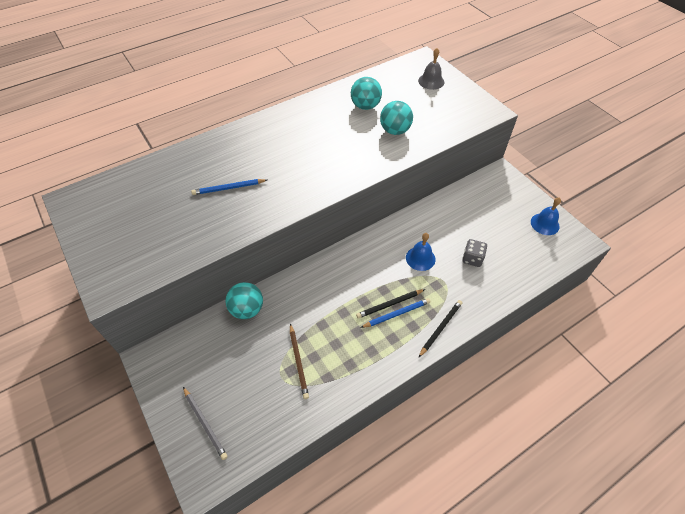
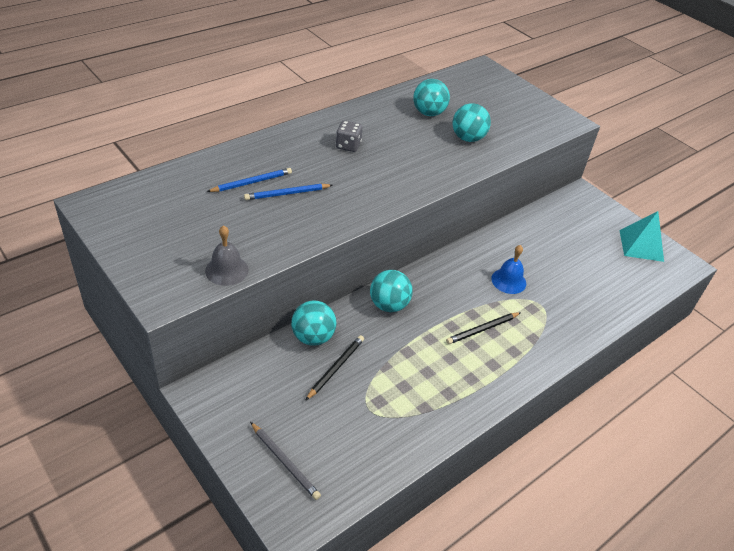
camera: 10 degrees left, 10 degrees down
(298, 362) = (387, 392): brown pencil -> none
(314, 280) = (388, 305): none -> turquoise ball
(396, 314) = (492, 339): blue pencil -> blue pencil (251, 182)
(431, 81) = (497, 90): grey bell -> grey bell (227, 270)
(440, 328) = (545, 353): black pencil -> black pencil (335, 368)
(472, 258) = (567, 281): grey dice -> grey dice (348, 146)
(545, 224) = (641, 245): blue bell -> turquoise pyramid

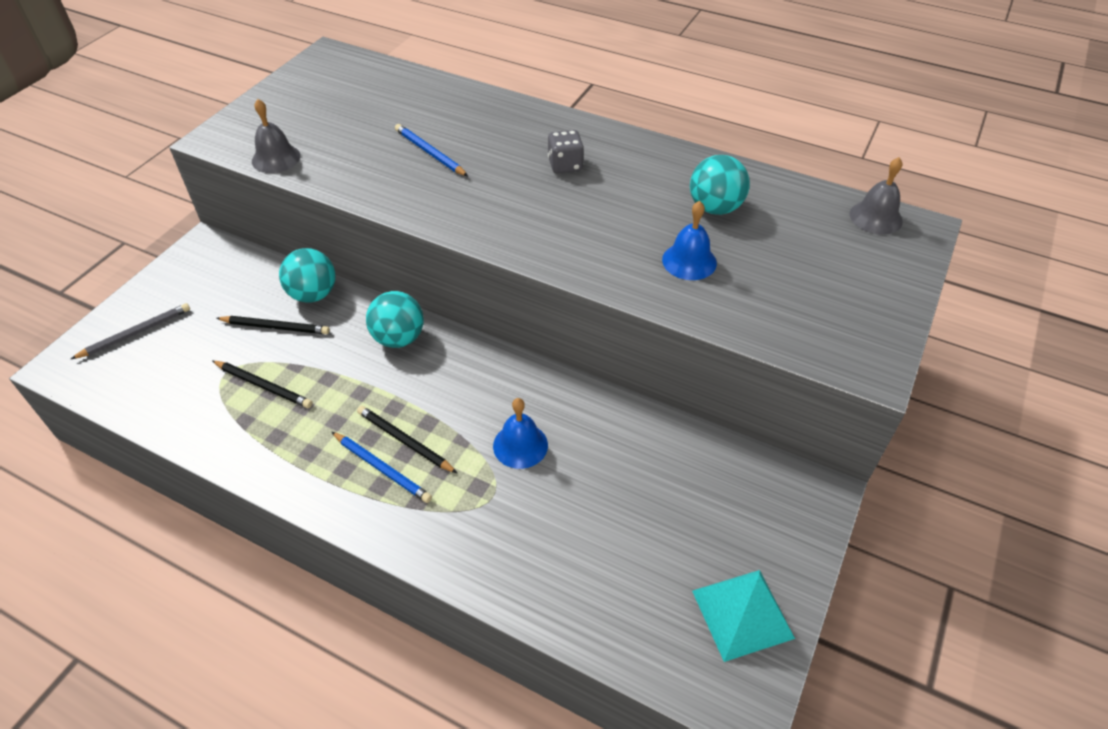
camera: 70 degrees right, 5 degrees up
(251, 182) = (432, 124): blue pencil -> blue pencil (382, 468)
(285, 462) = (135, 333): grey pencil -> grey pencil turned 150 degrees counterclockwise
(395, 389) = (263, 385): none -> black pencil
(468, 138) = (689, 261): turquoise ball -> blue bell
(469, 74) = (875, 217): none -> grey bell

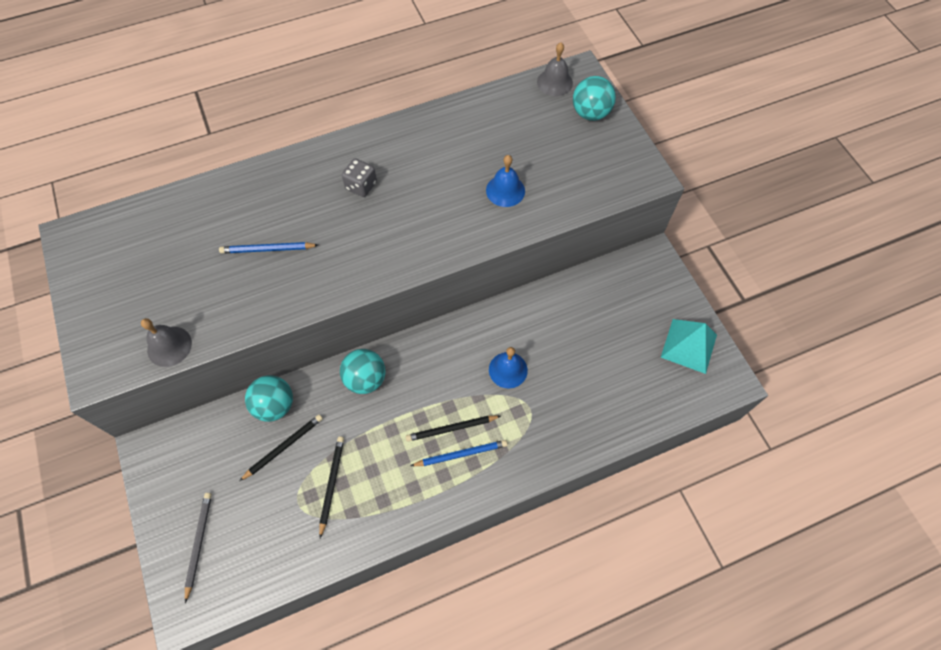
camera: 50 degrees left, 15 degrees up
(263, 385) = (331, 484): black pencil -> black pencil turned 60 degrees counterclockwise
(715, 208) = (476, 144): turquoise ball -> turquoise ball (590, 113)

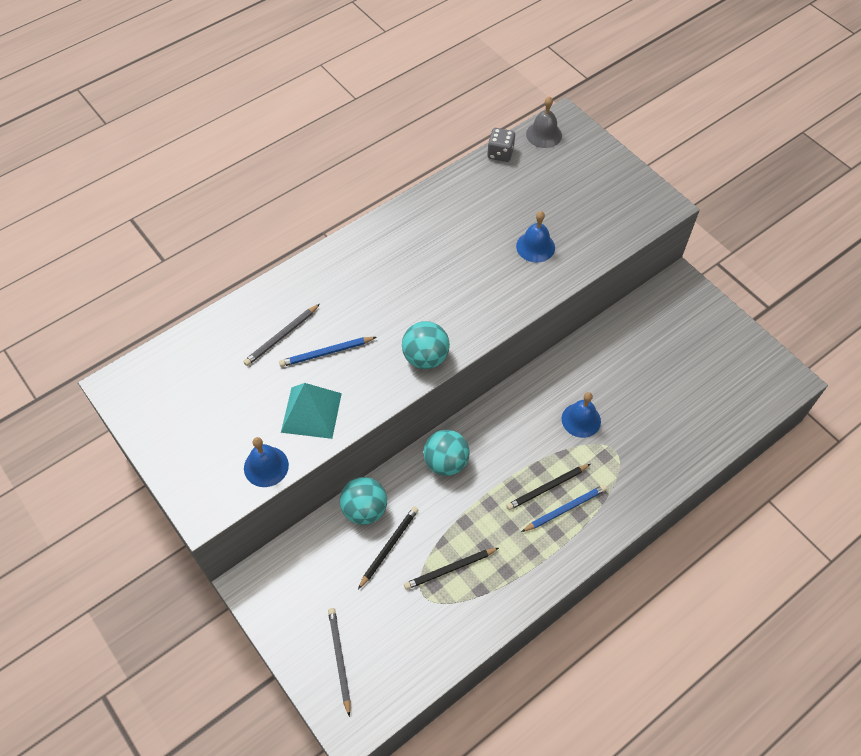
camera: 15 degrees left, 5 degrees down
(169, 346) = (266, 466): grey bell -> blue bell
(233, 224) = (282, 336): none -> grey pencil
(331, 484) = (450, 569): black pencil -> black pencil turned 105 degrees counterclockwise
(361, 186) = (394, 272): grey dice -> grey dice (500, 153)
(590, 113) = (588, 157): turquoise ball -> turquoise ball (425, 357)
(689, 345) = (741, 357): turquoise pyramid -> turquoise pyramid (311, 412)

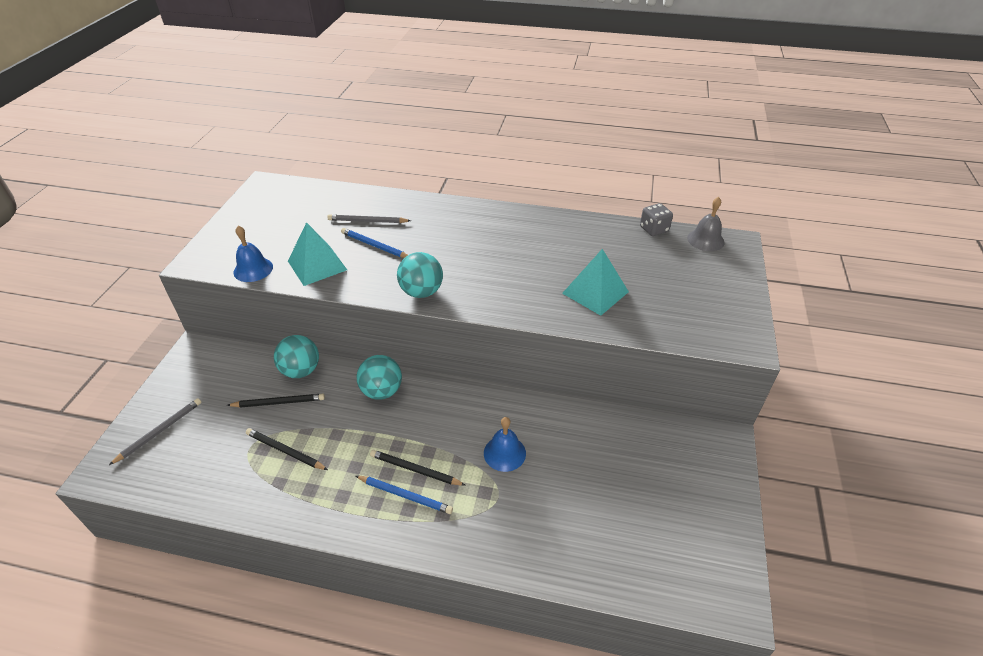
camera: 50 degrees right, 15 degrees down
(535, 246) = (595, 292): blue bell -> turquoise pyramid

